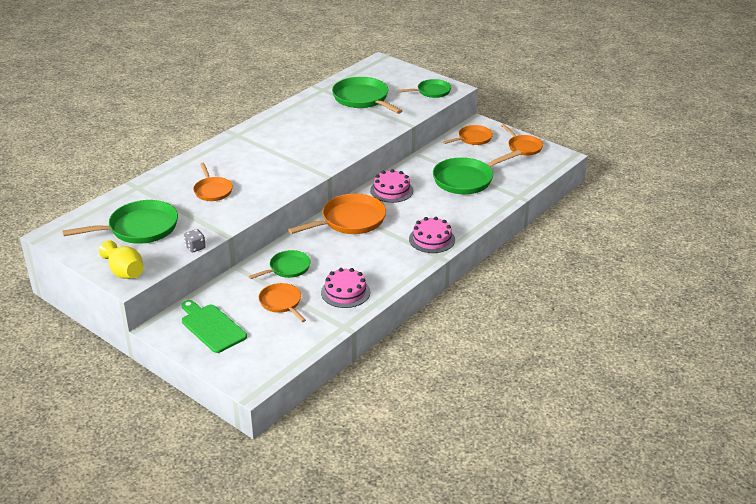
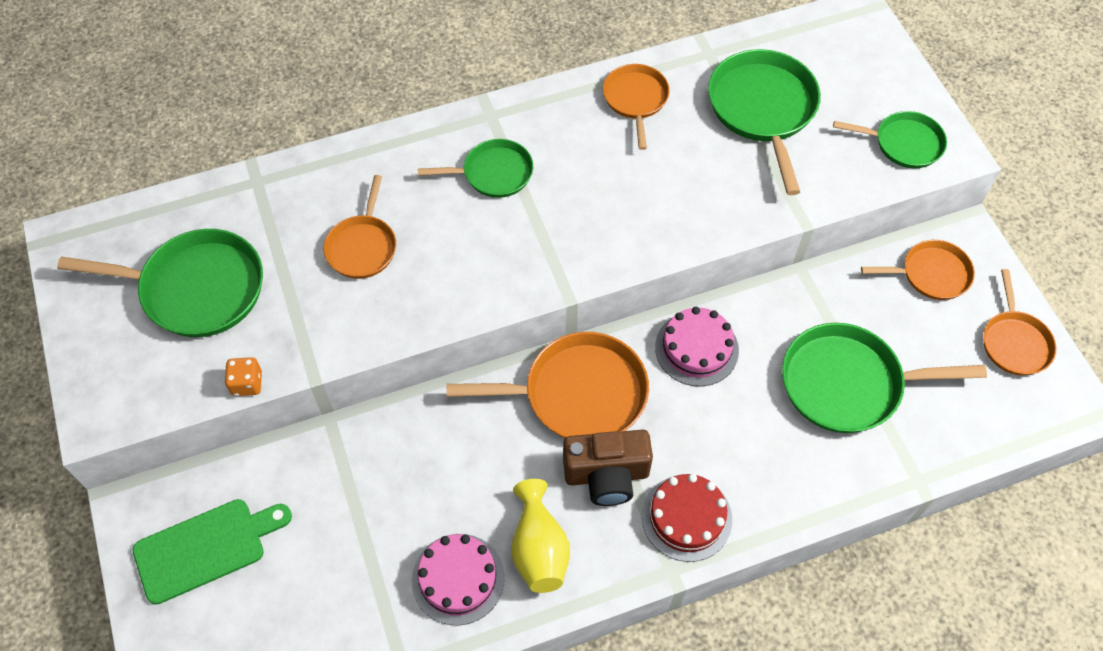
camera: 30 degrees right, 25 degrees up
(124, 272) = (109, 390): yellow vase -> yellow vase (539, 548)
(195, 247) = (247, 383): grey dice -> orange dice
(212, 327) = (206, 548): green cutting board -> green cutting board turned 75 degrees clockwise
(281, 303) = (343, 549): orange pan -> orange pan (636, 100)
(287, 268) = (404, 465): green pan -> green pan (493, 173)
(385, 239) = (606, 475): none -> brown camera
(432, 239) = (686, 517): pink cake -> red cake

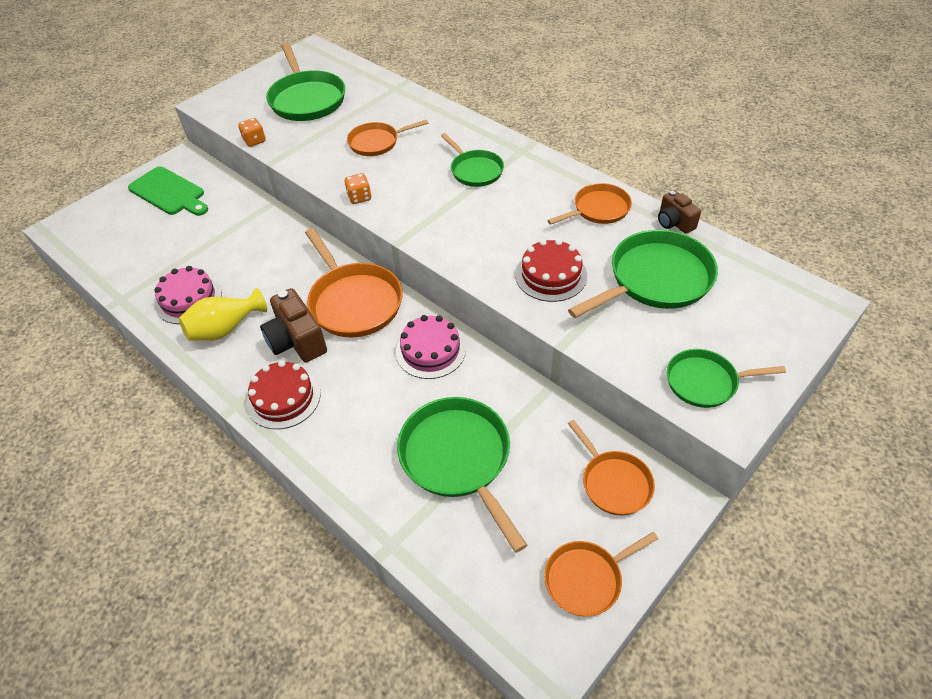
camera: 65 degrees right, 10 degrees down
(461, 306) = (359, 197): none -> orange dice
(695, 53) = (674, 222): none -> brown camera
(707, 186) = (551, 275): none -> red cake
(903, 143) = (705, 382): green pan -> green pan turned 105 degrees clockwise

